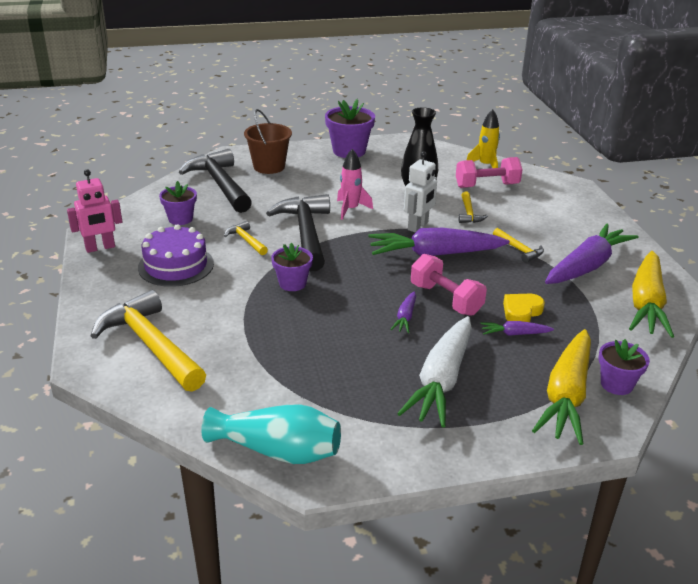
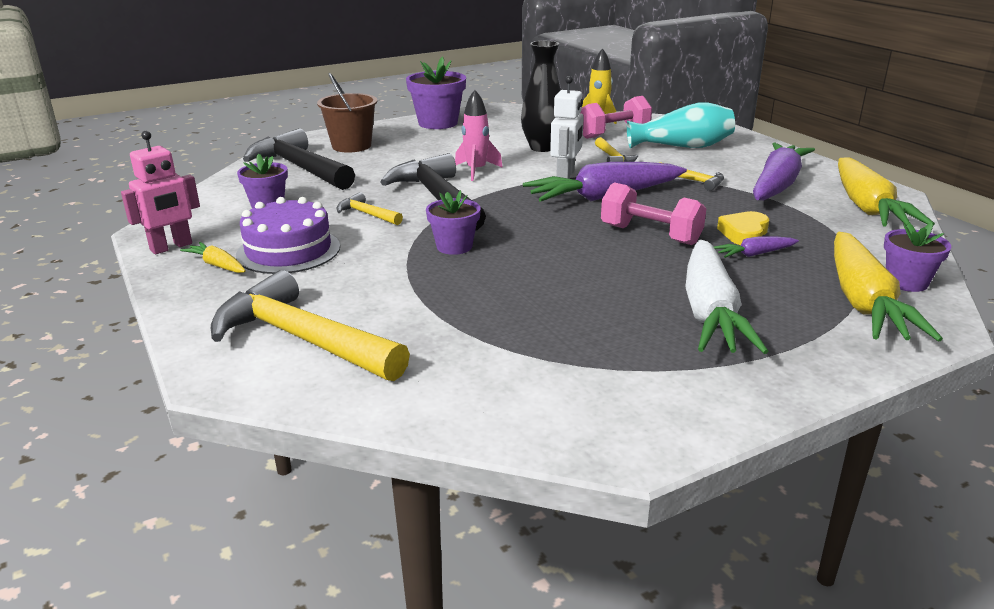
camera: 15 degrees left, 5 degrees down
(123, 270) = (217, 265): none -> yellow carrot
(278, 451) = (561, 428): turquoise vase -> turquoise vase (682, 146)
(405, 317) = (617, 258): purple carrot -> none

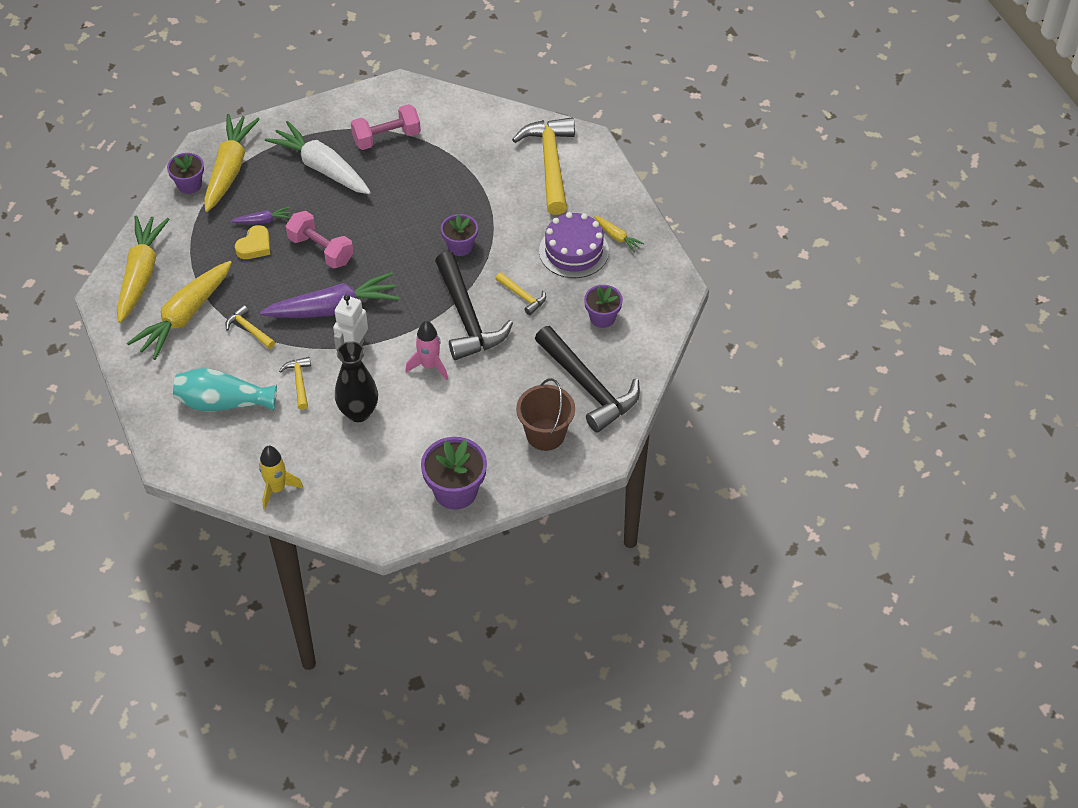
camera: 175 degrees left, 25 degrees up
(171, 247) = (656, 262): pink robot -> none
(302, 339) = (550, 164): yellow hammer -> yellow hammer turned 135 degrees counterclockwise
(613, 134) = (277, 442): pink dumbbell -> pink dumbbell (386, 138)
(710, 312) = (322, 167): white carrot -> white carrot turned 60 degrees counterclockwise
(777, 185) = (184, 316): purple carrot -> yellow carrot

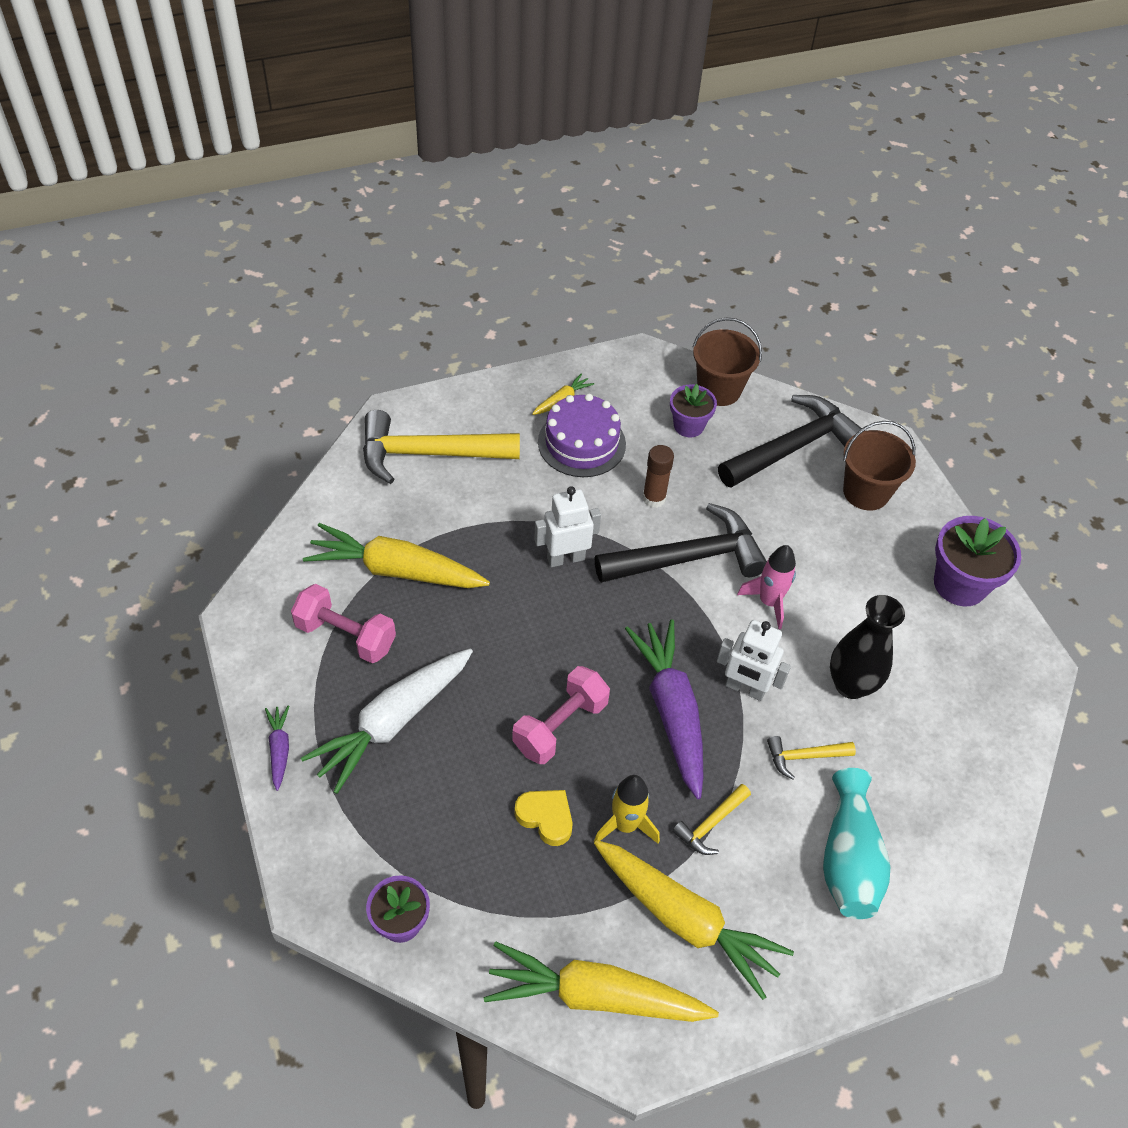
camera: 90 degrees left, 0 degrees up
(229, 169) = (374, 858): yellow carrot -> yellow carrot (396, 570)
(263, 221) = (494, 806): purple carrot -> purple carrot (279, 749)
(277, 489) = (987, 785): yellow rocket -> yellow rocket (625, 825)
(386, 138) = (346, 635): pink dumbbell -> pink dumbbell turned 45 degrees counterclockwise
(460, 246) = (565, 558): purple flower pot -> white robot
(522, 296) = (654, 498): yellow hammer -> brown glue stick
(647, 338) = (719, 390): none -> brown bucket

